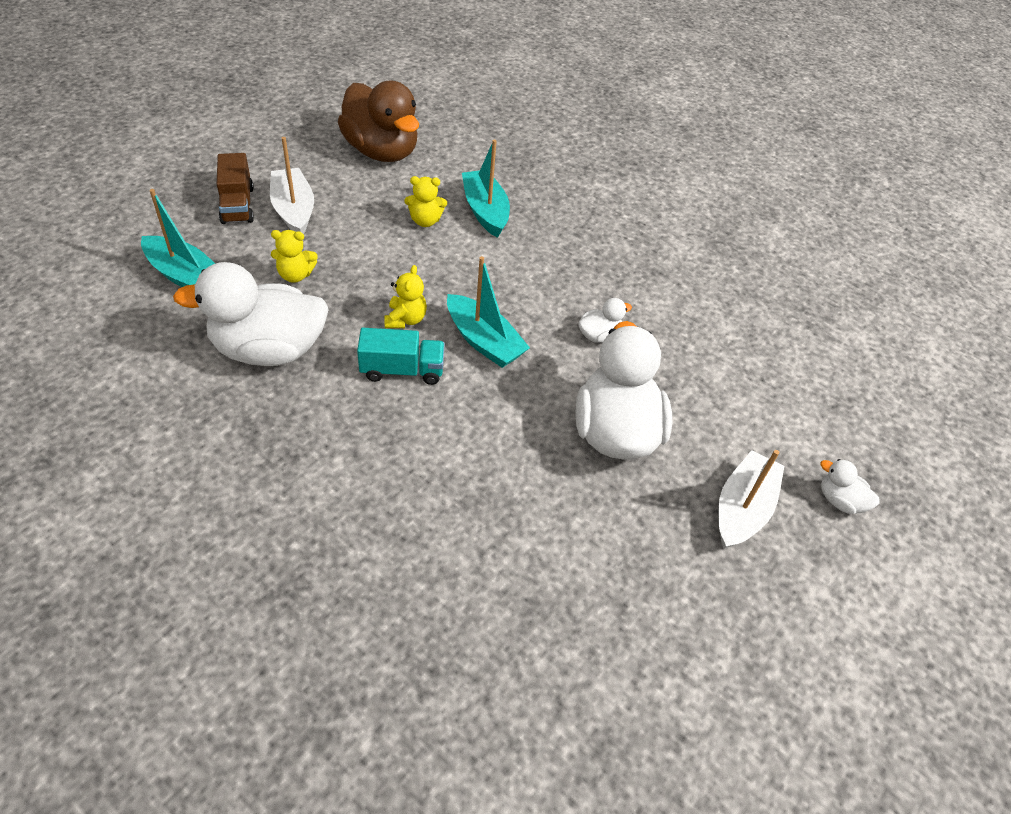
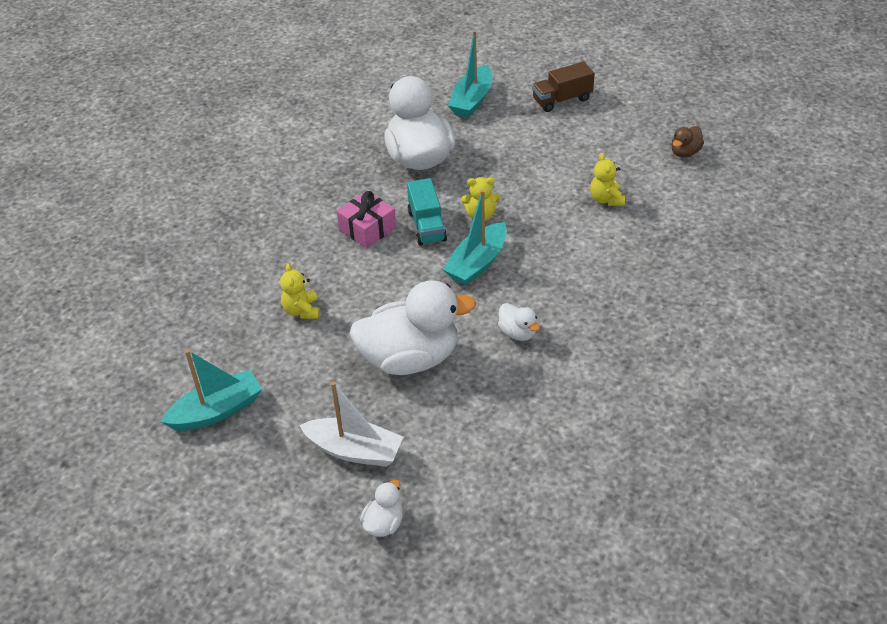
camera: 85 degrees right, 5 degrees down
(294, 210) = (573, 127): white boat -> none
(295, 275) = (500, 149): yellow teddy bear -> yellow teddy bear (302, 310)
(381, 151) = (685, 152): brown duck -> brown duck, size x0.44
(381, 428) = (367, 229): none -> pink gift
(485, 211) = (643, 232): turquoise boat -> turquoise boat (217, 411)

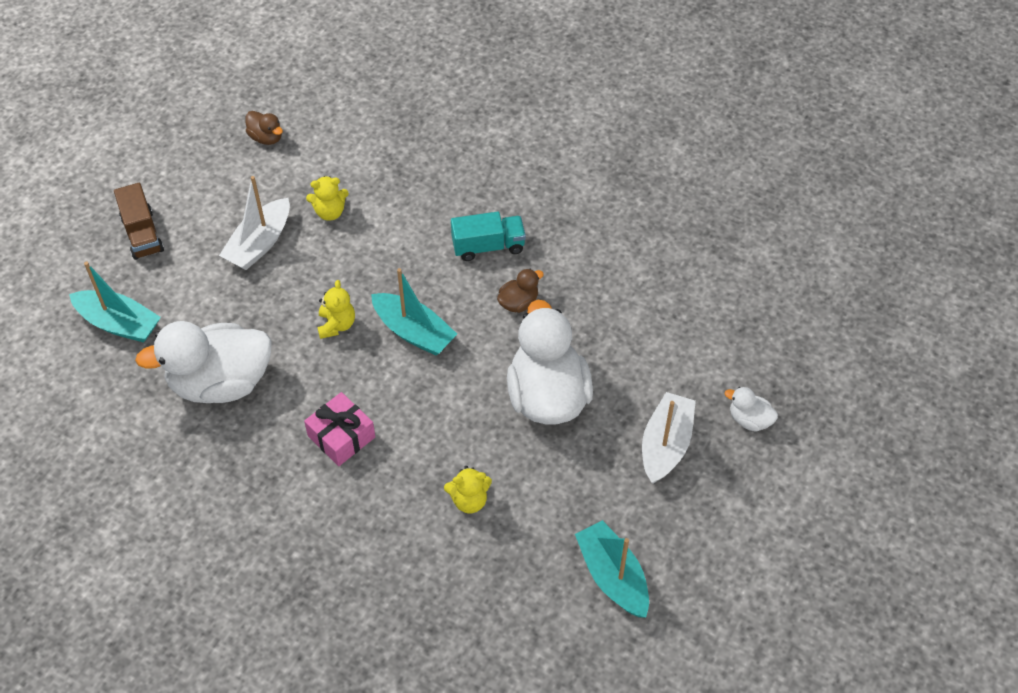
camera: 90 degrees left, 10 degrees up
(427, 226) = (346, 377): turquoise truck -> turquoise truck (488, 246)
(518, 333) = (518, 303): white duck -> brown duck
(563, 162) = (259, 243): none -> white boat

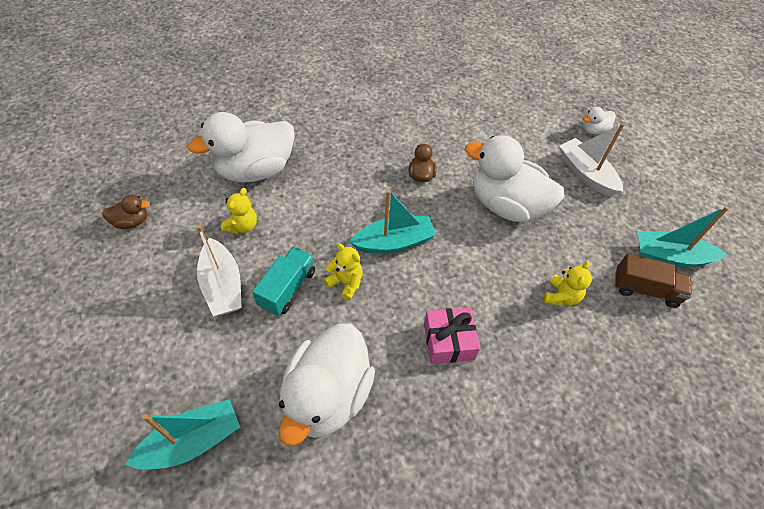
camera: 55 degrees left, 0 degrees up
(142, 234) = (121, 363): brown truck -> brown truck (645, 289)
(400, 174) = (255, 170): none -> white duck
(488, 246) = (362, 163): turquoise truck -> turquoise truck (287, 288)

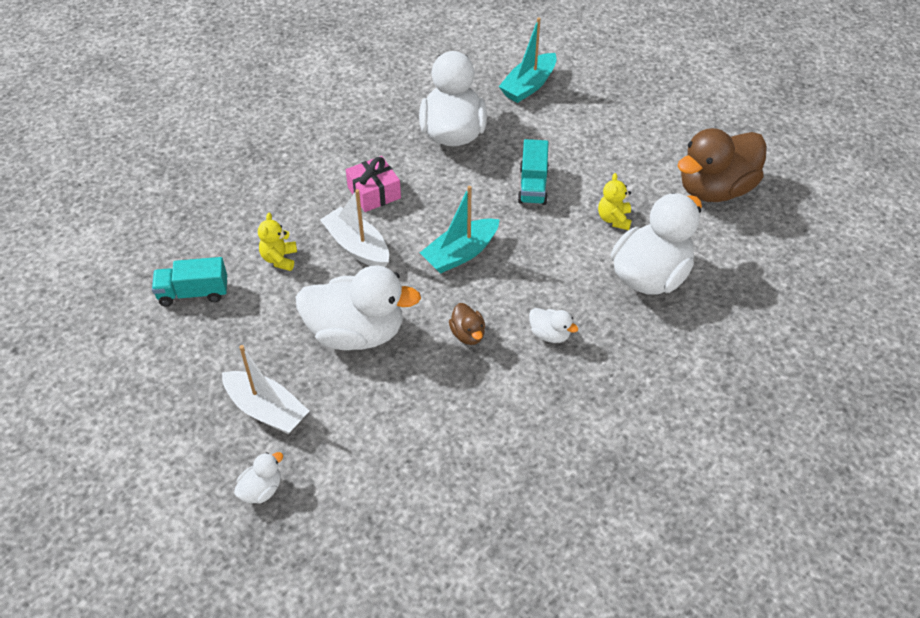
camera: 160 degrees right, 5 degrees down
(132, 222) = (715, 189): brown duck -> brown duck, size x2.30
(222, 285) = (588, 170): white boat -> white boat (357, 247)
(346, 283) = (485, 205): yellow teddy bear -> none
(361, 155) = (550, 334): none -> white duck
(645, 289) = (193, 293): brown truck -> turquoise truck
(670, 256) = (163, 336): turquoise boat -> none

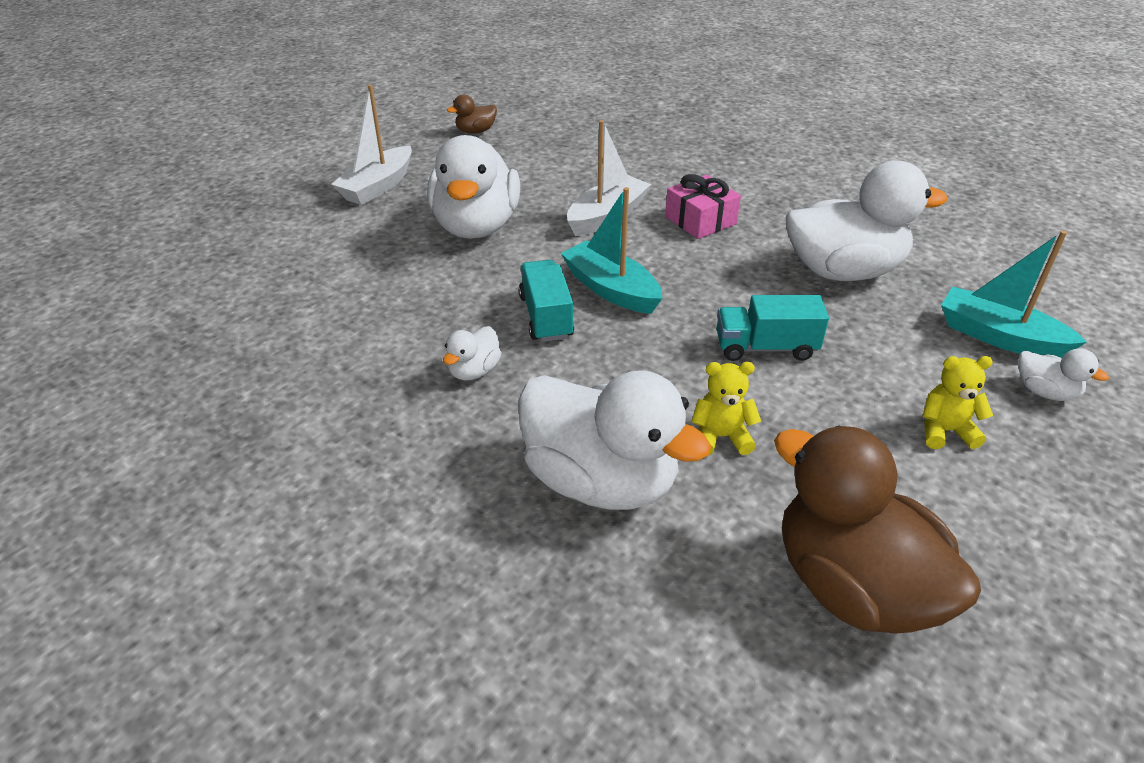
camera: 85 degrees right, 10 degrees down
(193, 293) = (526, 137): turquoise truck -> turquoise truck (546, 317)
(261, 490) = (285, 193): white duck -> white duck (1045, 392)
(279, 259) = (579, 174): yellow teddy bear -> yellow teddy bear (945, 431)
(468, 334) = (474, 302): brown duck -> brown duck (475, 131)

